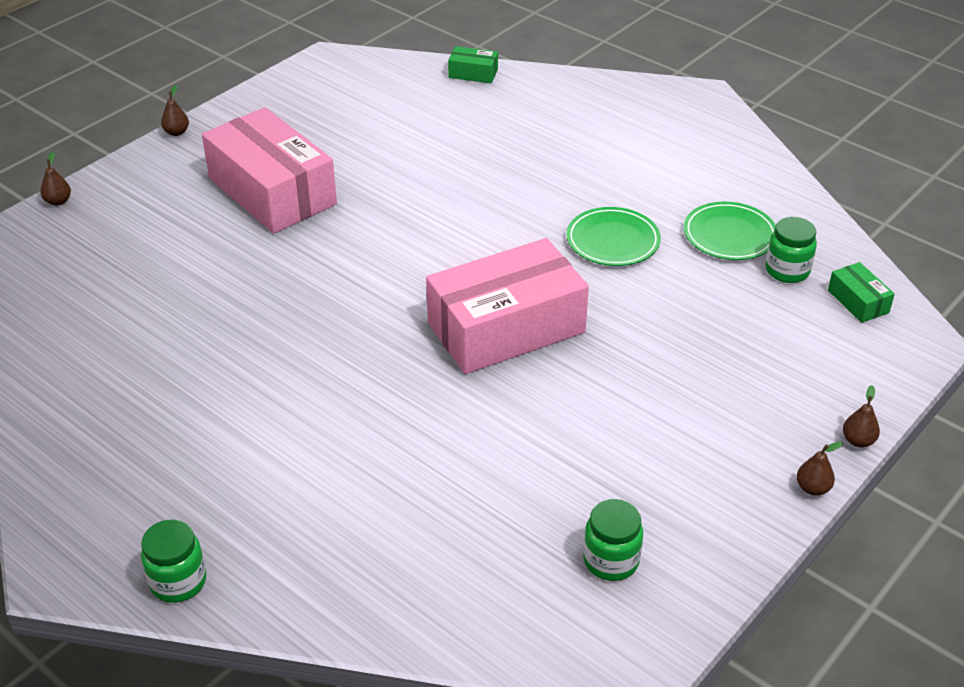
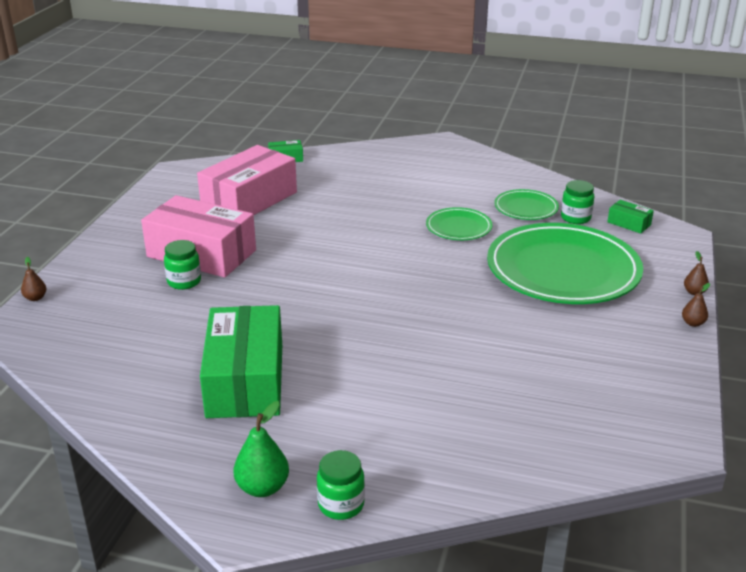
camera: 25 degrees left, 10 degrees down
(115, 528) = (262, 487): none -> green pear
(176, 132) = (96, 235): brown pear -> none
(196, 383) = (245, 380): none -> green box
(506, 328) = (434, 290): pink box -> pink box (249, 200)
(611, 561) = (616, 397): green jar -> green jar (184, 282)
(699, 348) = (563, 270): none -> green plate

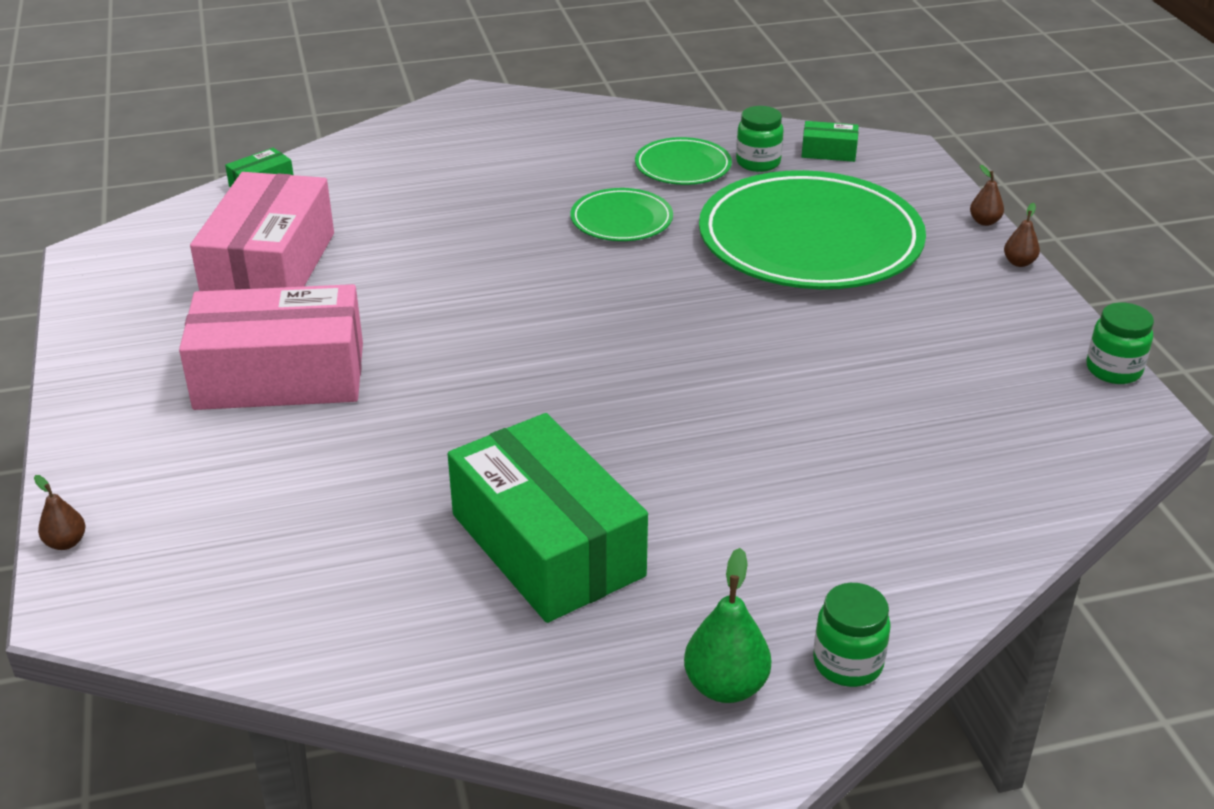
camera: 30 degrees left, 5 degrees up
(184, 282) = (298, 430): green jar -> green jar (1113, 370)

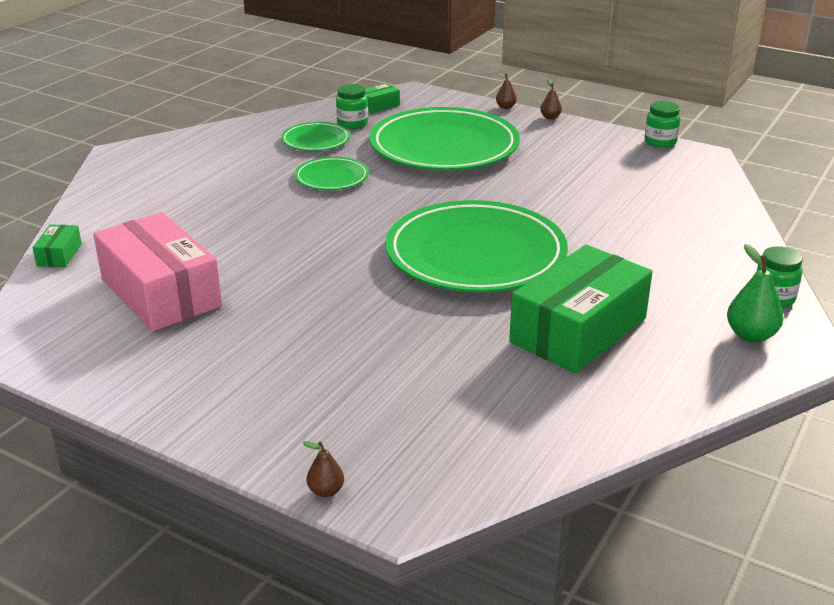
camera: 45 degrees left, 5 degrees down
(280, 376) = (285, 340): pink box -> none
(547, 545) = (578, 330): green box -> green box turned 60 degrees counterclockwise
(605, 391) = (475, 254): none -> green plate

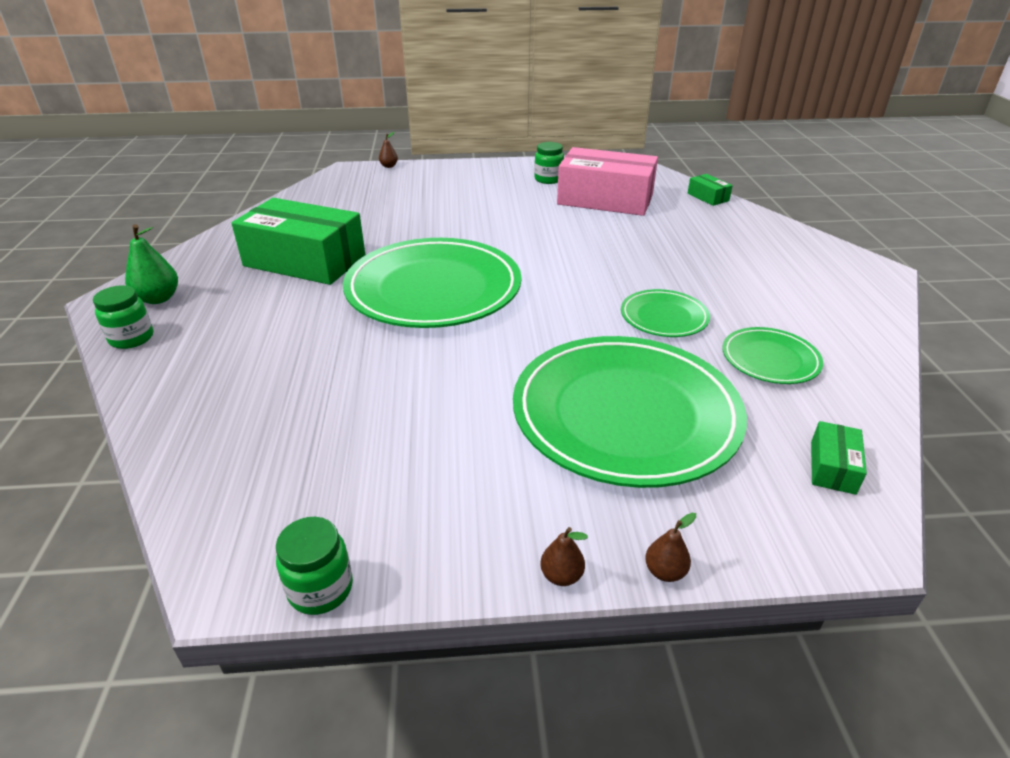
camera: 145 degrees right, 5 degrees up
(352, 123) = (790, 408): green jar -> green jar (548, 179)
(578, 330) = (305, 261): green box -> green box turned 75 degrees counterclockwise

